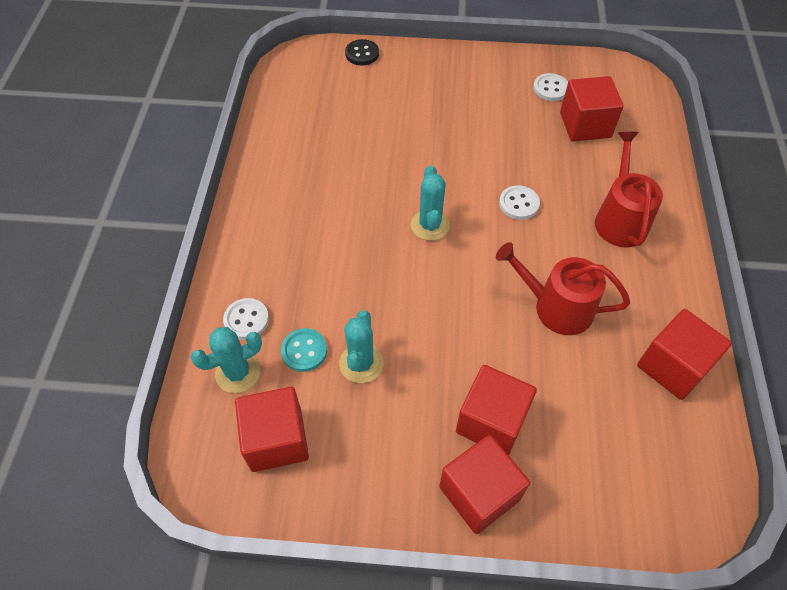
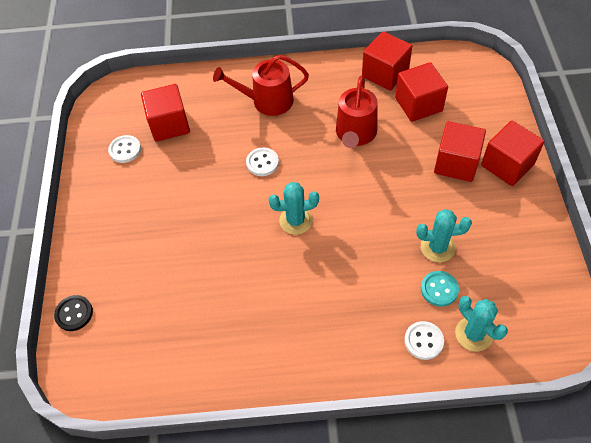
camera: 95 degrees left, 0 degrees up
(276, 439) = (517, 291): red cube -> red cube (418, 104)

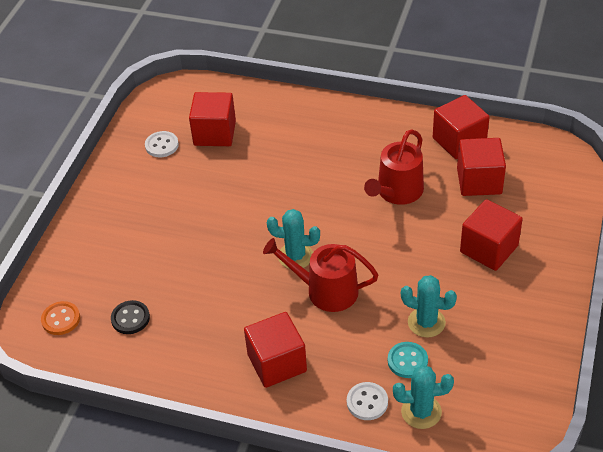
camera: 20 degrees right, 10 degrees down
(74, 313) = (51, 277): black button -> black button (130, 318)
(103, 354) = (61, 319): none -> orange button
(262, 163) = (289, 193): white button -> none
(267, 101) = (322, 136): red watering can -> red watering can (326, 291)
(473, 334) = (421, 412): turquoise cactus -> turquoise cactus turned 75 degrees counterclockwise
(507, 165) = (543, 266): red cube -> red cube (277, 363)

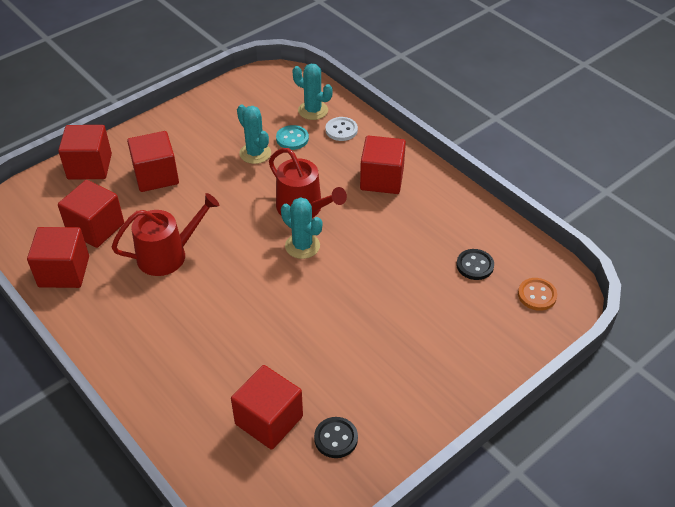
camera: 150 degrees left, 0 degrees up
(162, 145) = (336, 438): white button -> black button
(556, 225) = (89, 166): none -> red cube

